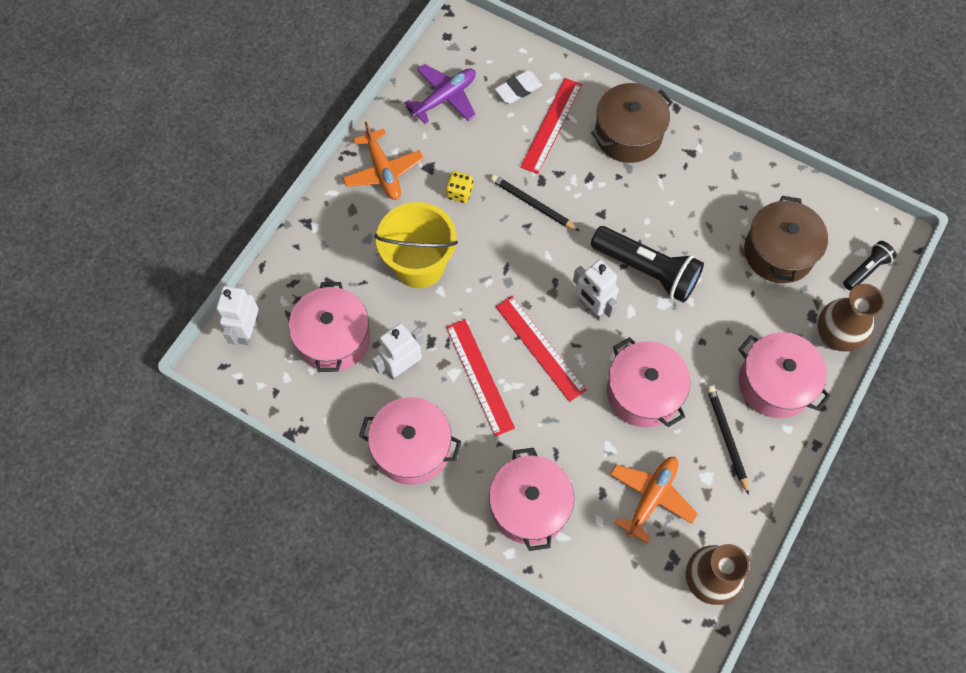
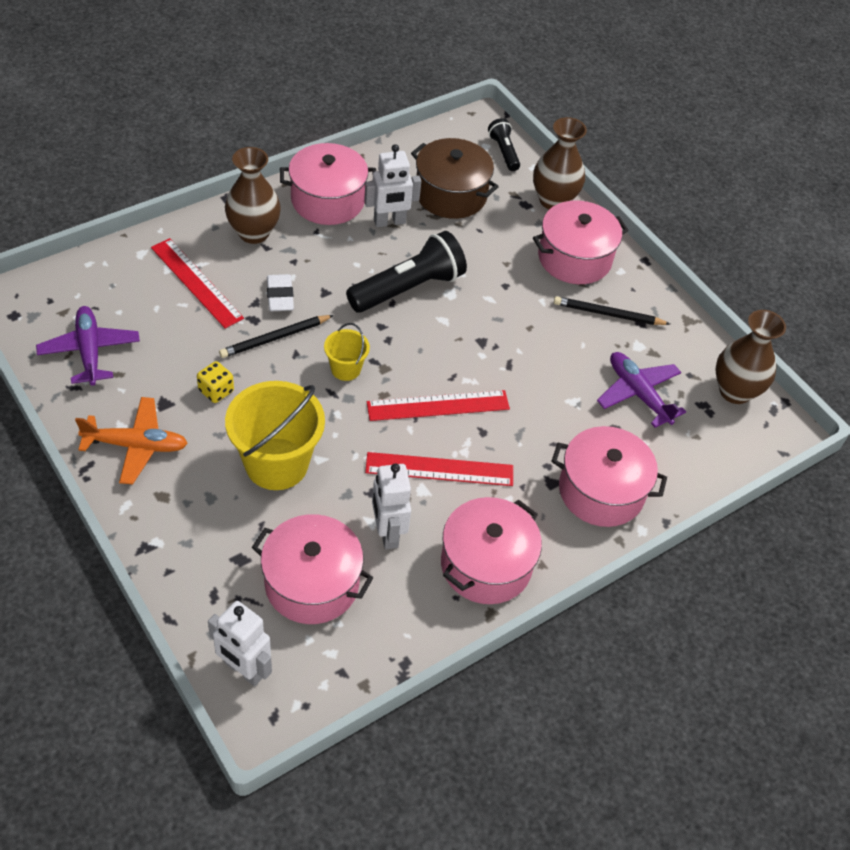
camera: 70 degrees left, 15 degrees down
(518, 89) = (132, 288): white eraser -> white eraser (280, 296)
(534, 266) = (345, 369): none -> yellow bucket
(592, 307) = (420, 346): white robot -> white robot (389, 222)
(628, 134) = (254, 233): brown pot -> brown vase
(643, 392) = (531, 350): pink pot -> pink pot (328, 200)
(651, 497) = (638, 394): orange plane -> purple plane

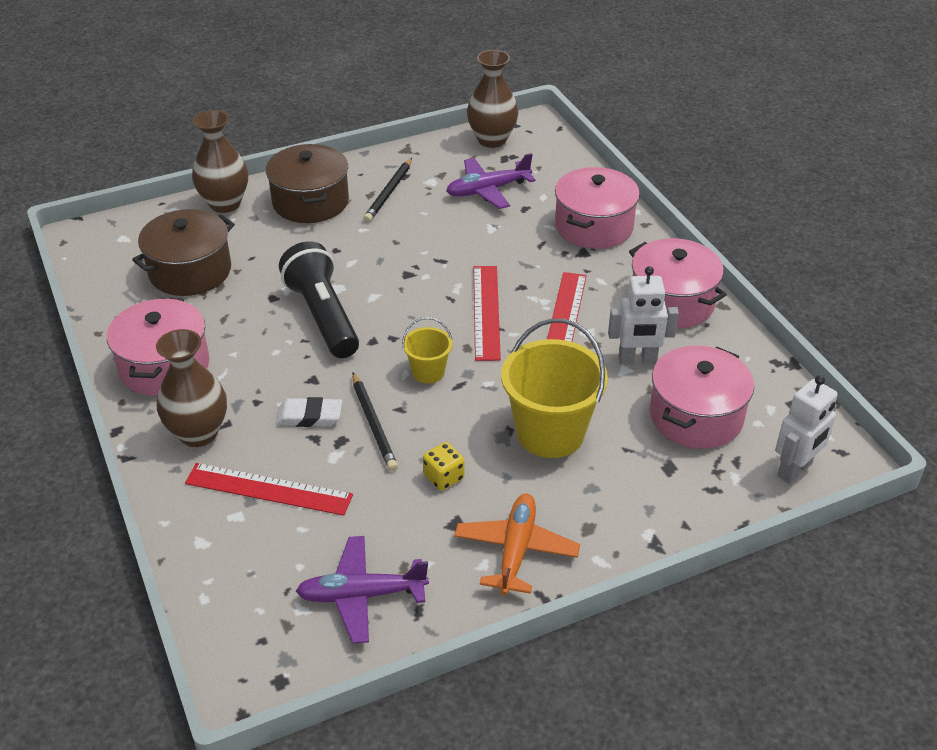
camera: 75 degrees left, 10 degrees down
(196, 282) = (268, 489): red ruler -> red ruler turned 45 degrees clockwise
(389, 222) = (217, 320): white robot -> none
(503, 152) = (138, 227): black flashlight -> none
(574, 258) = (310, 202): pink pot -> brown pot

